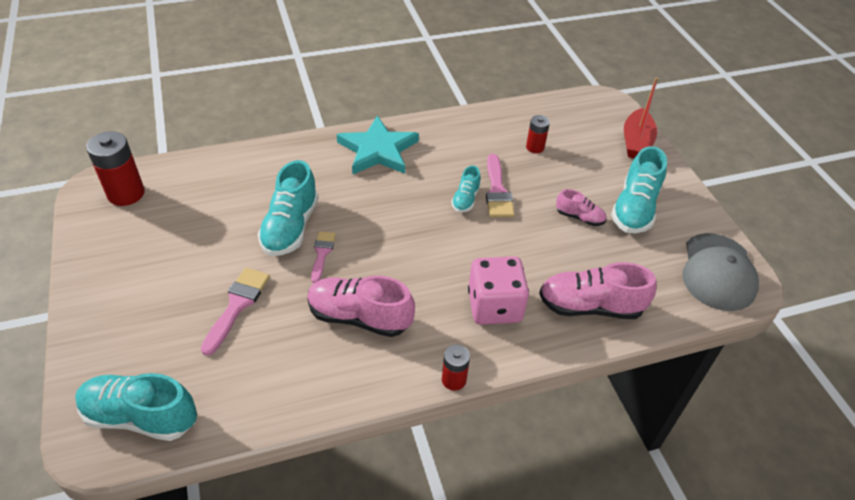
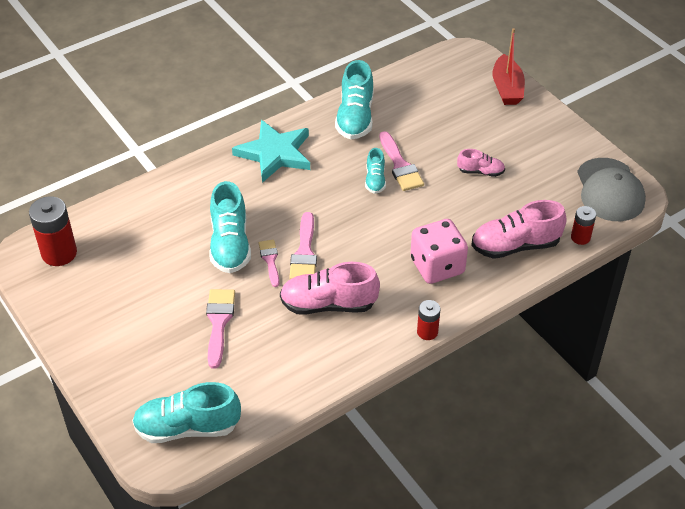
camera: 15 degrees left, 0 degrees up
(360, 254) = (304, 252): none -> pink brush
(535, 147) = (418, 115): red battery -> red battery (580, 237)
(634, 209) = (525, 152): turquoise shoe -> turquoise shoe (355, 118)

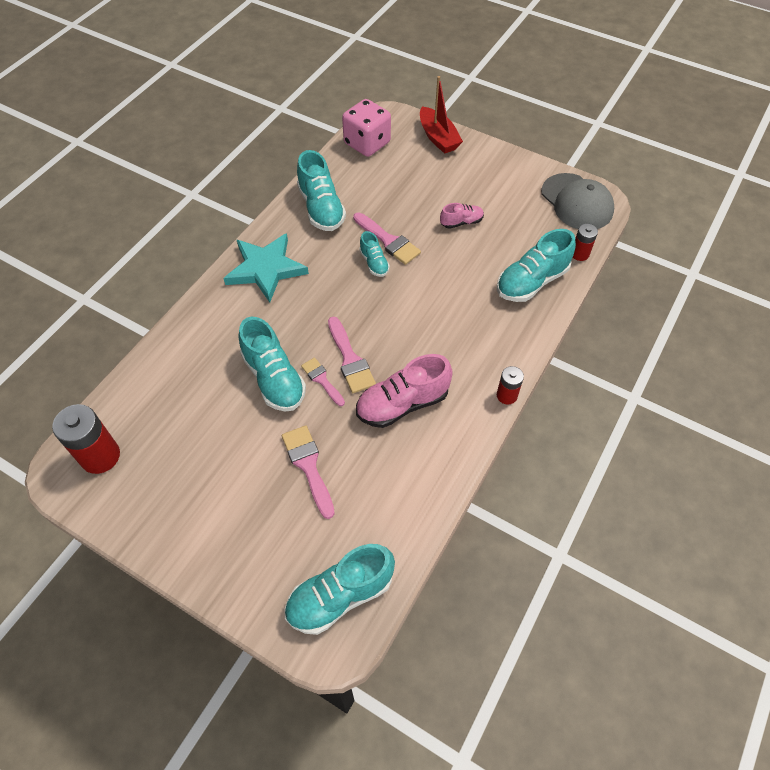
camera: 25 degrees left, 10 degrees up
(437, 266) = (477, 327): pink dice -> pink dice (367, 143)
(515, 246) = (531, 282): pink shoe -> turquoise shoe

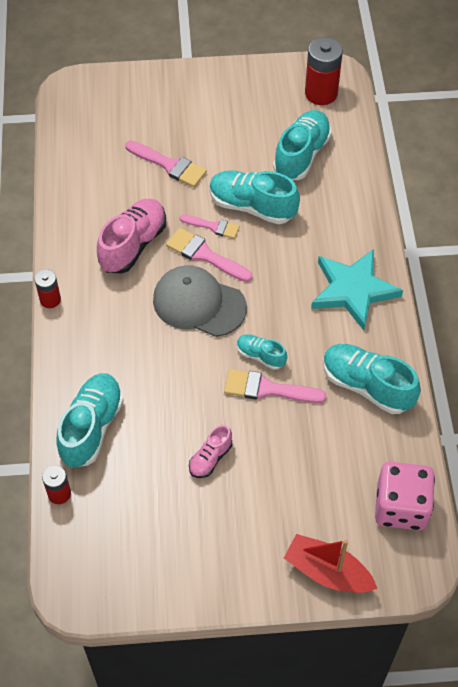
camera: 145 degrees right, 0 degrees up
(340, 596) = (84, 110): turquoise shoe -> turquoise shoe (301, 155)
(577, 202) = (99, 570): grey cap -> grey cap (199, 303)

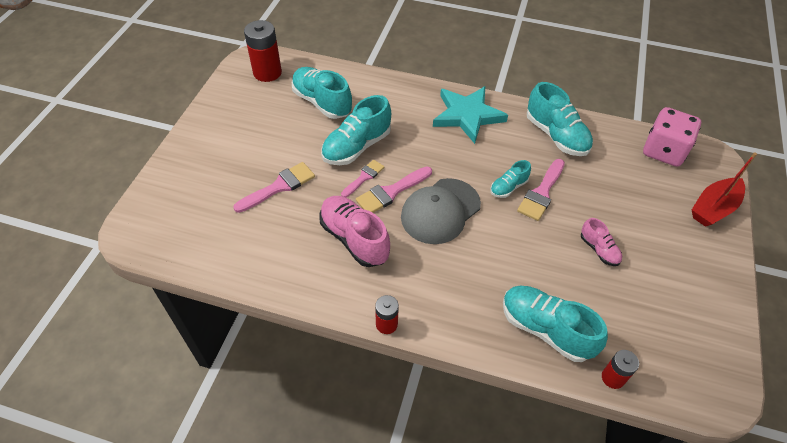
camera: 70 degrees left, 5 degrees down
(367, 386) = (556, 136): turquoise shoe -> turquoise shoe turned 90 degrees counterclockwise

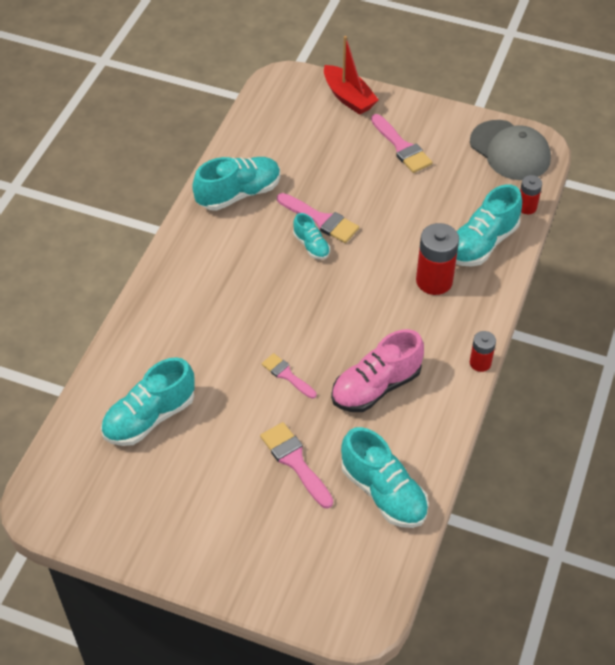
camera: 85 degrees left, 0 degrees up
(267, 72) = (75, 485): red battery -> red battery (434, 281)
(356, 147) = (236, 381): turquoise shoe -> turquoise shoe (383, 492)
(391, 192) = (311, 350): pink brush -> pink brush (401, 147)
(440, 211) = (341, 308): grey cap -> grey cap (510, 151)
(467, 115) = (195, 268): turquoise star -> none
(599, 250) = (395, 189): pink shoe -> none
(663, 151) = (271, 113): pink dice -> none

